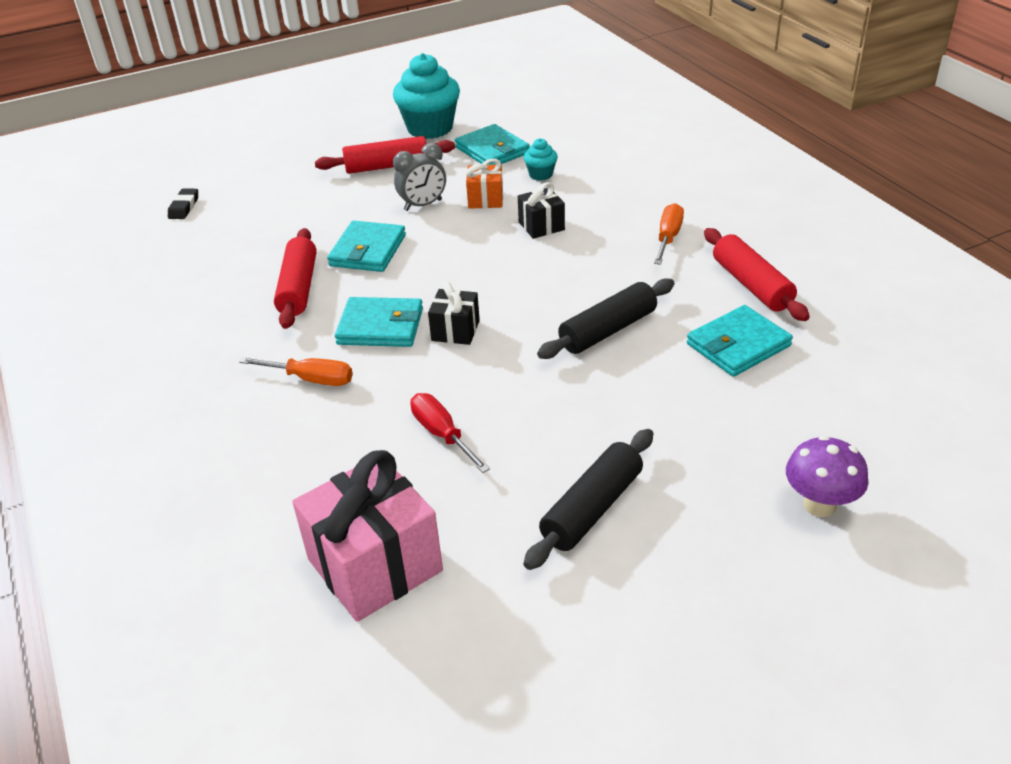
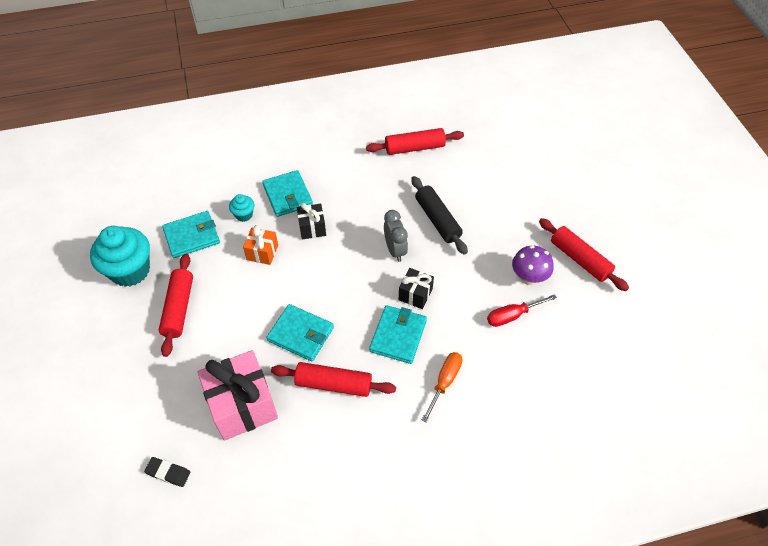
camera: 80 degrees left, 15 degrees up
(374, 565) = (609, 361): pink gift -> pink gift (242, 405)
(423, 205) = (252, 292): grey clock -> grey clock (395, 250)
(592, 508) = (579, 259): black rolling pin -> red rolling pin
(668, 238) = (353, 169): orange screwdriver -> none
(738, 345) = (466, 169): turquoise wallet -> turquoise wallet (288, 195)
(819, 505) = (587, 176): purple mushroom -> purple mushroom (528, 278)

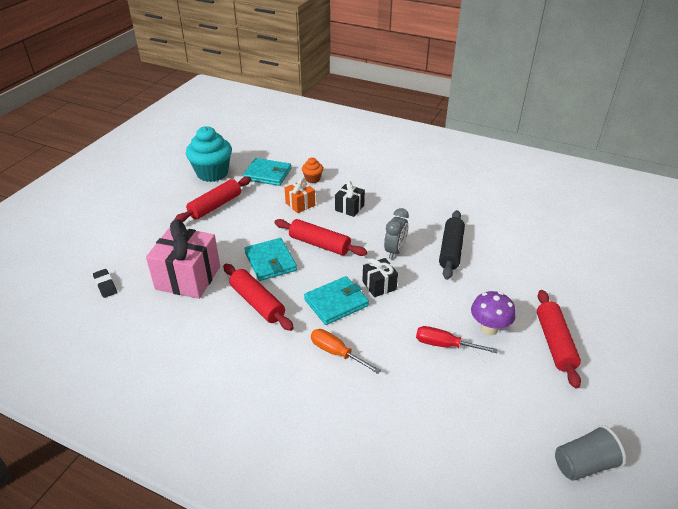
camera: 40 degrees right, 15 degrees down
(244, 215) = (312, 179): turquoise cupcake -> orange cupcake
(288, 195) = (354, 182): turquoise wallet -> none
(414, 148) = (482, 199): red rolling pin -> red rolling pin (319, 244)
(444, 382) = (337, 353): orange screwdriver -> orange screwdriver turned 120 degrees counterclockwise
(670, 346) = (583, 464): none -> grey cup

